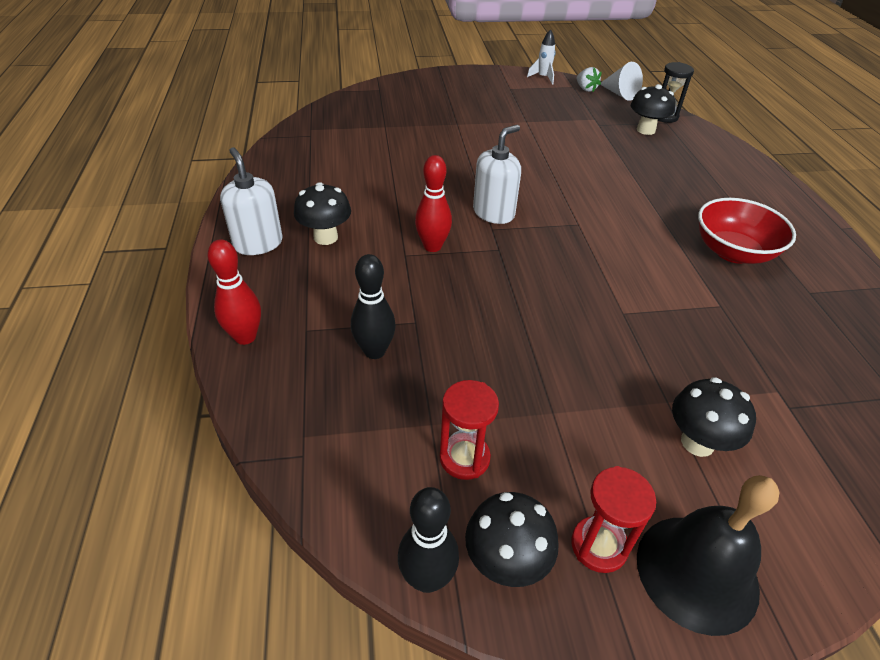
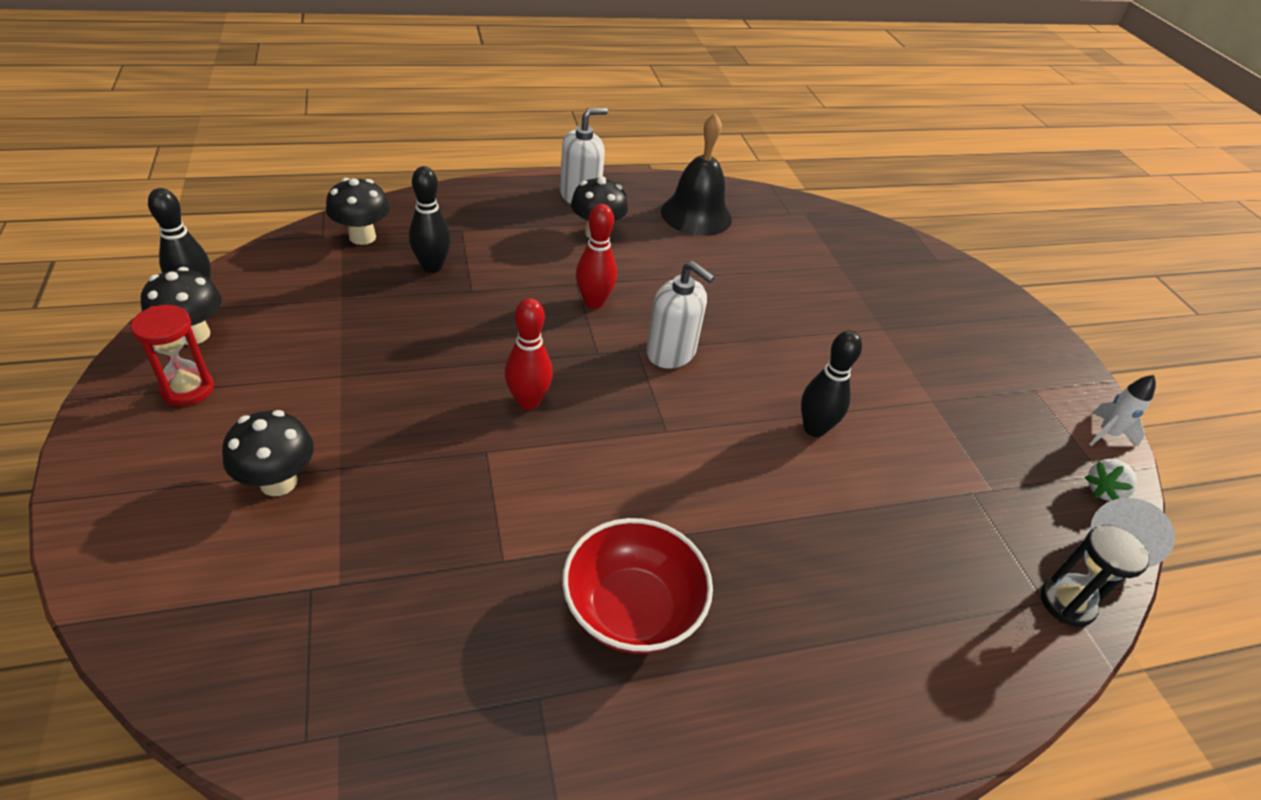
camera: 80 degrees right, 0 degrees up
(245, 337) = (453, 201): red bowling pin -> red bowling pin (528, 401)
(464, 458) = (299, 316): red hourglass -> none
(561, 165) = (814, 429): none -> black bowling pin
(645, 130) = (990, 560): black mushroom -> black mushroom (362, 237)
(697, 572) = (138, 450): black bell -> black bell (696, 215)

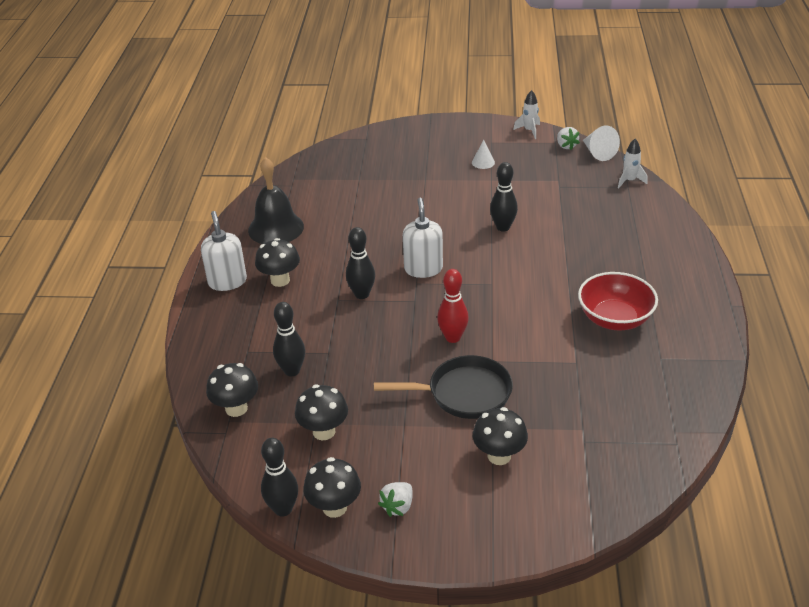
camera: 65 degrees left, 5 degrees down
(187, 389) = (398, 506): red hourglass -> white strawberry
(326, 307) = (324, 431): none -> black mushroom
(409, 428) = (464, 393): none -> black pan
(593, 302) = (362, 294): red bowling pin -> black bowling pin
(671, 352) = (423, 269): white soap dispenser -> white soap dispenser turned 60 degrees counterclockwise
(971, 386) = (483, 162): none -> white cone
(1066, 603) = (629, 181): black hourglass -> white rocket

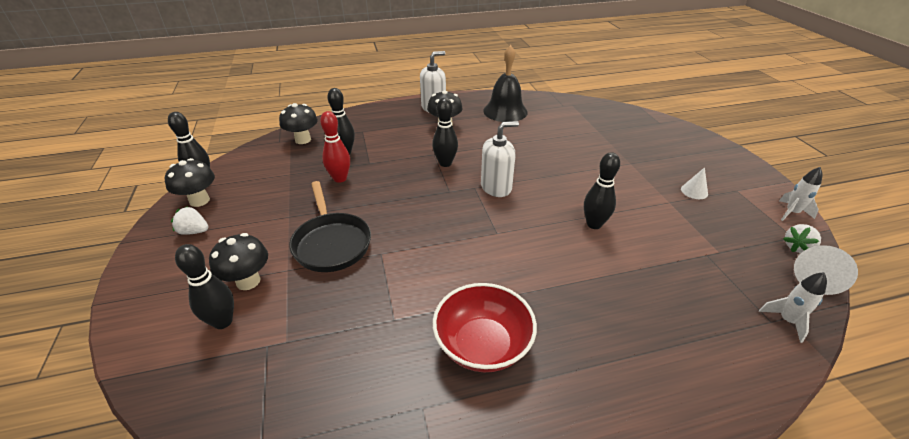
camera: 70 degrees right, 0 degrees up
(324, 431) = (280, 179): black mushroom -> none
(453, 337) = (406, 222): red bowling pin -> red bowling pin (340, 178)
(548, 472) = (223, 321): none -> black bowling pin

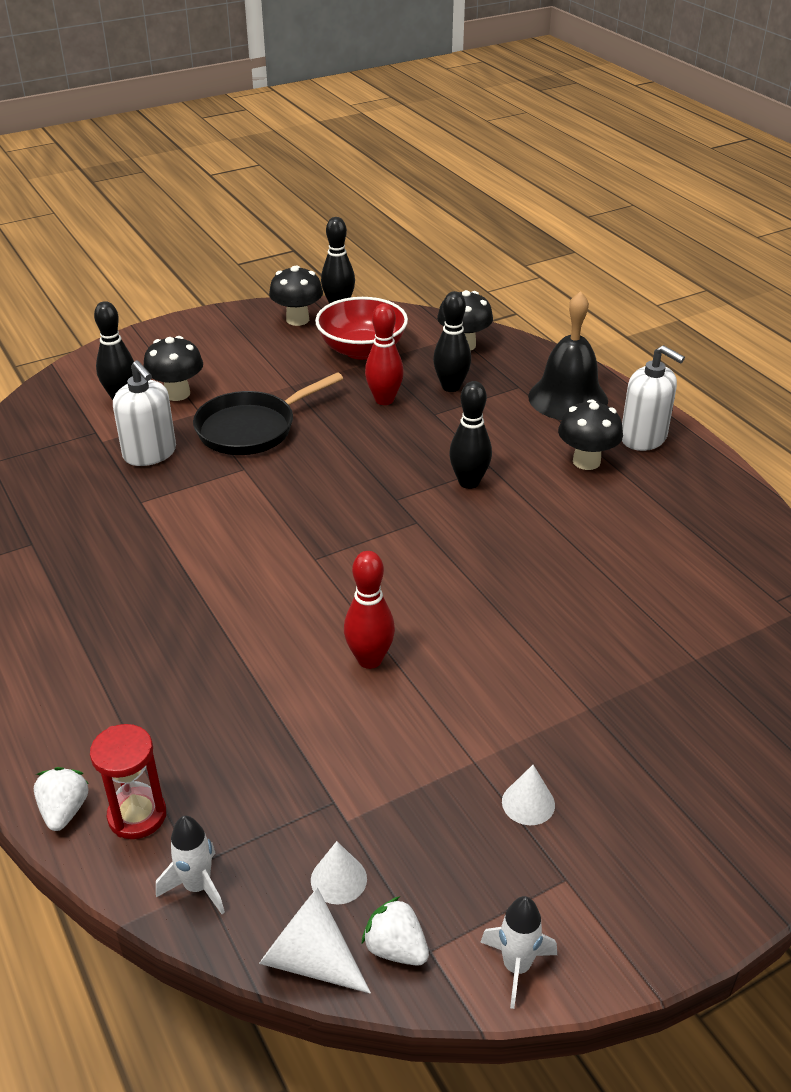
camera: 75 degrees right, 0 degrees up
(194, 231) = (244, 336): white strawberry -> white strawberry (64, 811)
(482, 345) = (112, 572): red bowl -> red bowl (362, 350)
(496, 187) = (426, 543): white soap dispenser -> white soap dispenser (150, 453)
(505, 111) = (691, 522): black bell -> black bell (568, 398)
(594, 224) = (369, 659): black bowling pin -> red bowling pin
(739, 347) = (137, 815): none -> red hourglass
(761, 261) = (338, 879): none -> white cone

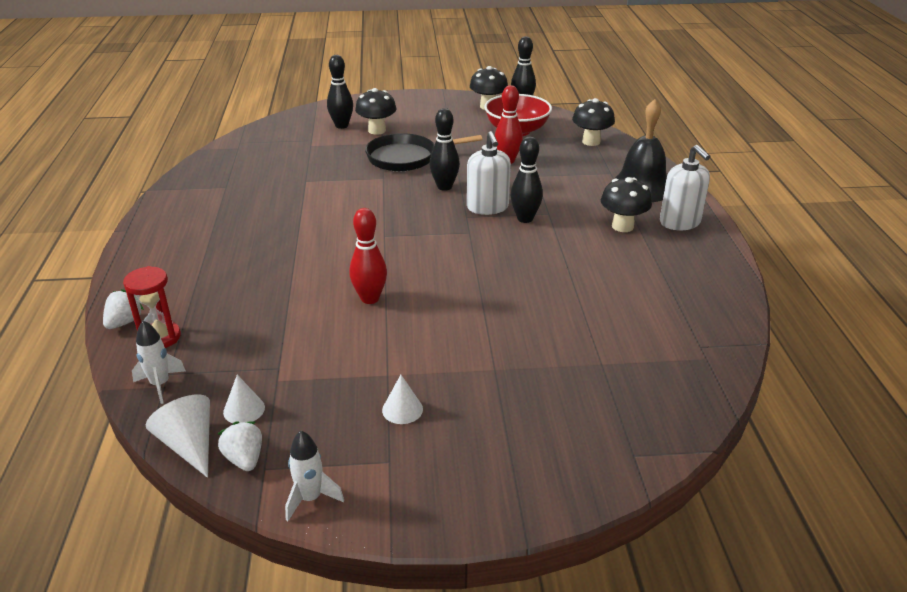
camera: 25 degrees right, 5 degrees down
(150, 453) = (333, 157): white soap dispenser -> white soap dispenser (487, 207)
(451, 387) = (560, 163): black bowling pin -> black bowling pin (444, 187)

